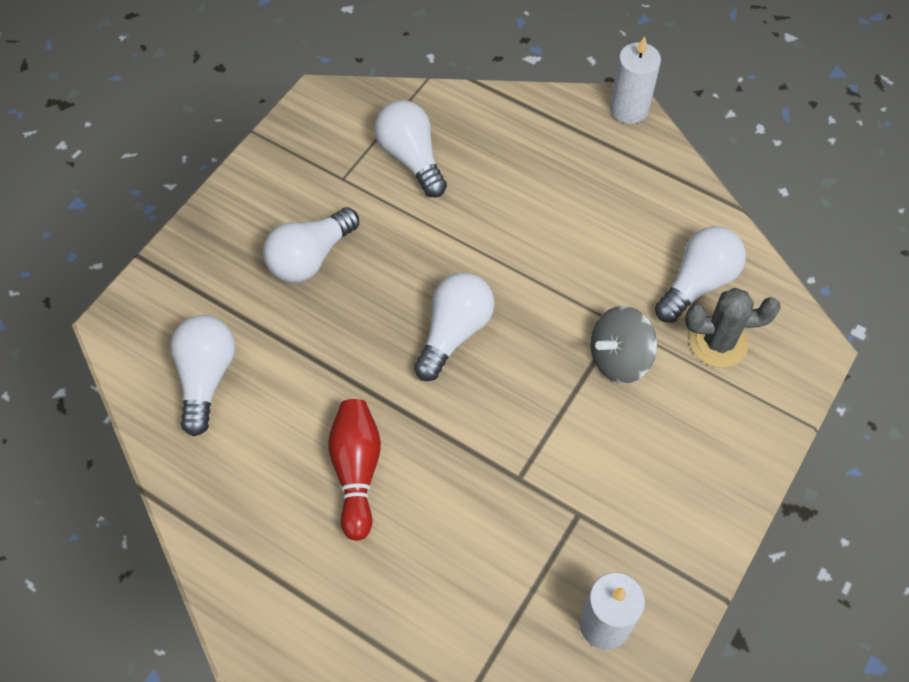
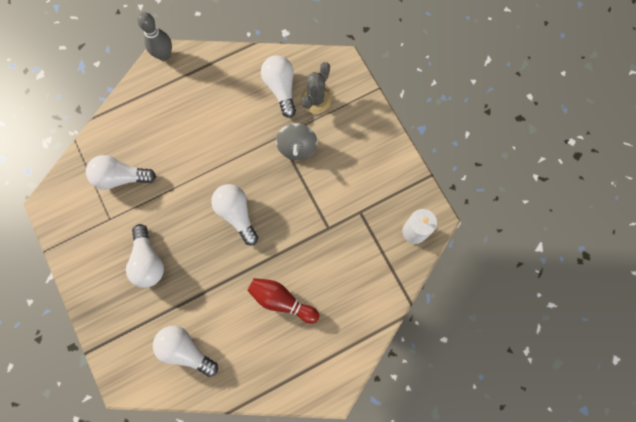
camera: 60 degrees left, 15 degrees up
(629, 109) = (164, 55): white candle -> grey bowling pin

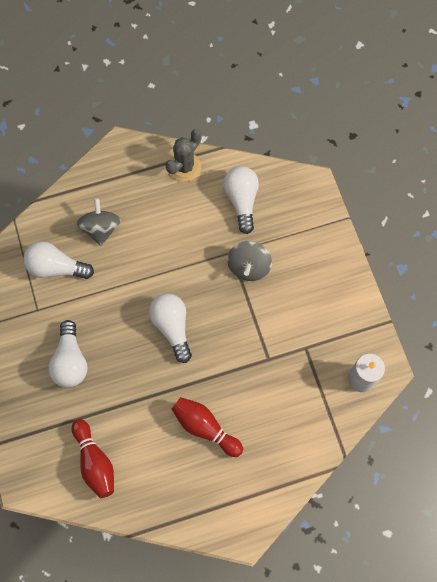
camera: 10 degrees right, 5 degrees down
(156, 135) = (101, 229): none -> grey spinning top
(164, 55) = (122, 145): grey bowling pin -> none
(186, 350) = (95, 462): white light bulb -> red bowling pin
(315, 99) = (277, 219): grey cactus -> grey cactus (184, 167)

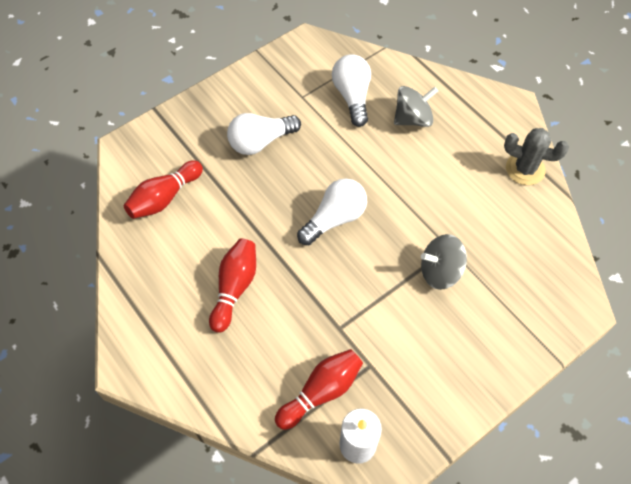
camera: 70 degrees right, 10 degrees down
(241, 201) = (516, 238): white light bulb -> none
(314, 390) = (321, 392): none -> red bowling pin

